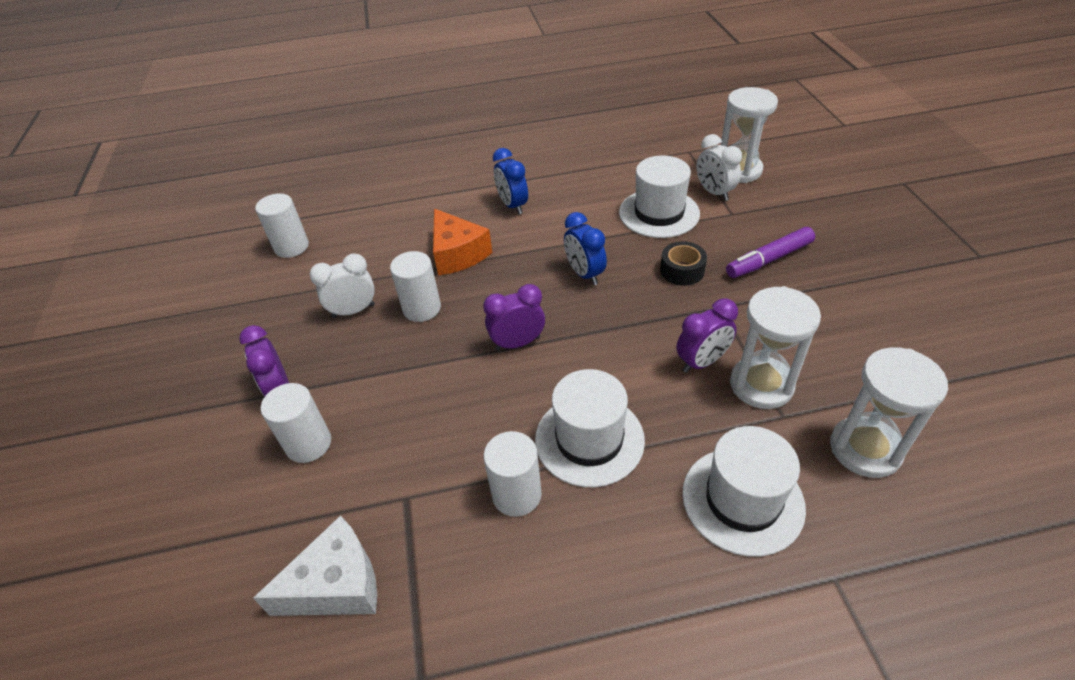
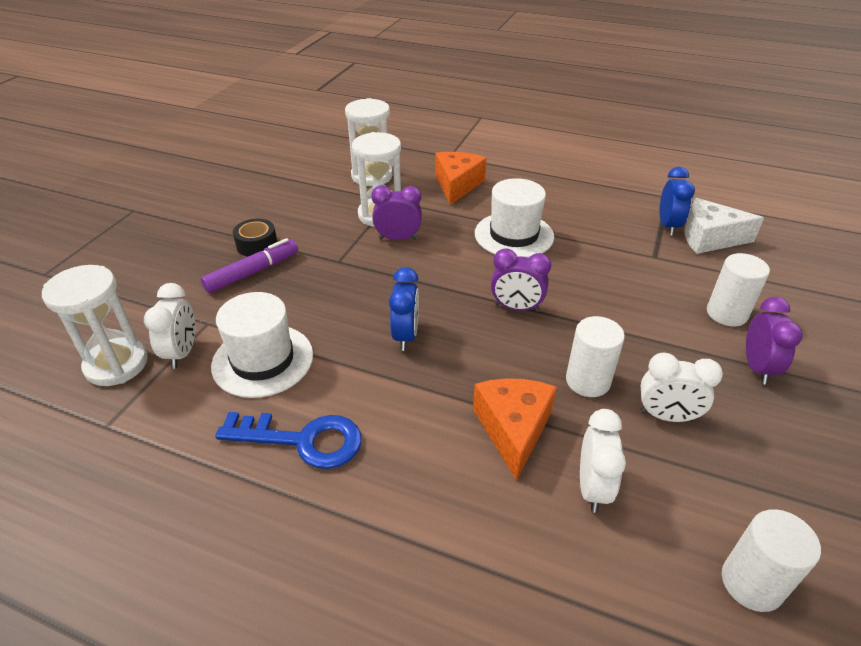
camera: 150 degrees left, 5 degrees down
(391, 248) = (592, 488): none -> white clock
(512, 205) = (394, 468): blue clock -> blue clock (668, 226)
(517, 494) = (579, 231): white cylinder -> none
(577, 193) = (303, 440): none -> blue key
(682, 270) = (325, 297): black tape -> black tape (257, 245)
(742, 500) = (457, 185): white hat -> orange cheese
(769, 259) = (253, 272): purple marker -> purple marker turned 45 degrees counterclockwise

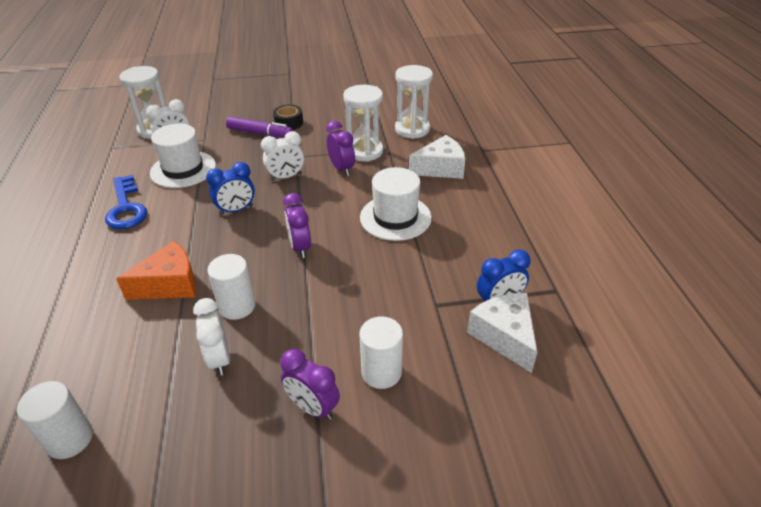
camera: 60 degrees right, 0 degrees up
(457, 185) = (440, 168): orange cheese -> white cheese
(592, 488) = (131, 336): white clock -> white clock (286, 177)
(757, 368) = (313, 407): purple clock -> purple clock turned 60 degrees clockwise

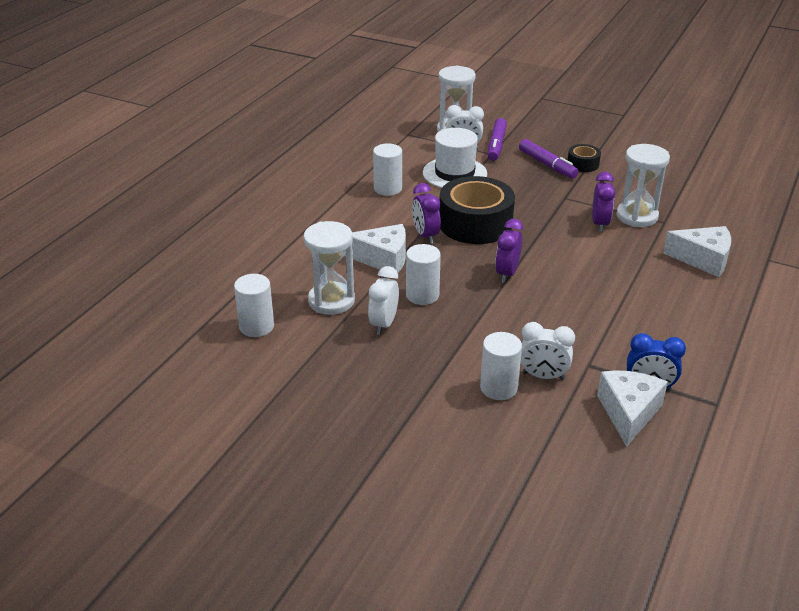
camera: 35 degrees right, 5 degrees down
(126, 208) = (388, 189): blue key -> white cylinder
(170, 284) = (383, 259): orange cheese -> white cheese
(203, 130) = (496, 145): none -> purple marker
(236, 210) = (475, 223): blue clock -> black tape
(286, 177) = (540, 212): white clock -> white clock (543, 376)
(313, 407) = (427, 385): purple clock -> purple clock (425, 235)
(395, 217) = (615, 284): white hat -> none
(412, 129) = (707, 213): white hourglass -> white hourglass (331, 301)

